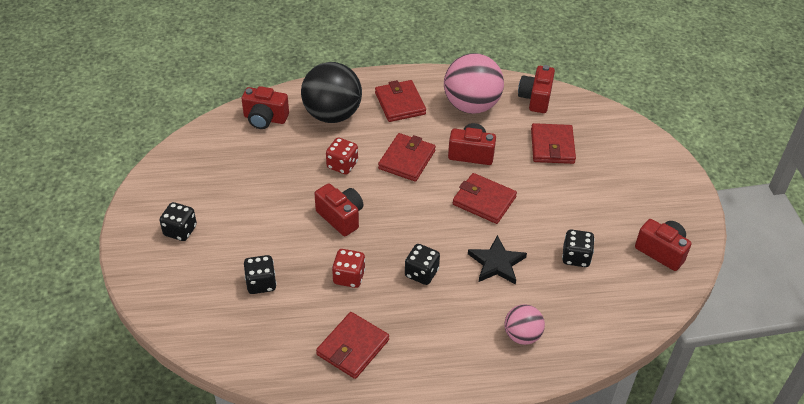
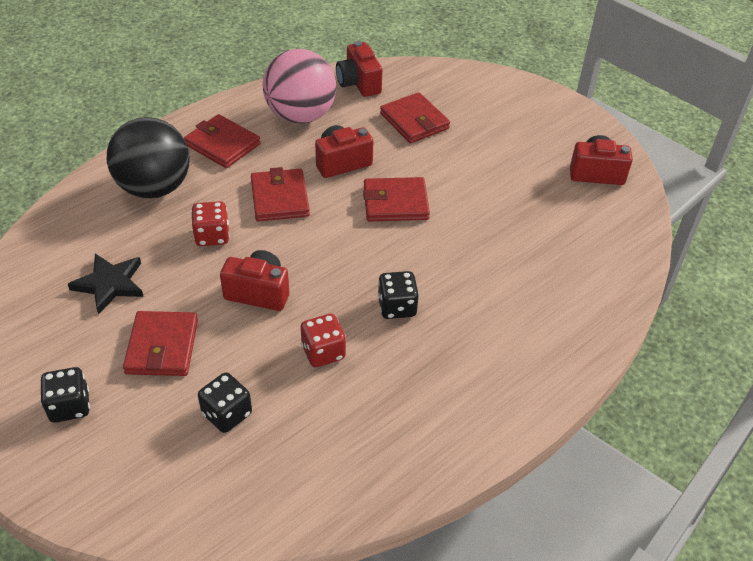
camera: 35 degrees left, 0 degrees up
(265, 119) = (75, 226): red camera -> none
(353, 347) = (394, 426): red wallet -> red wallet (162, 347)
(496, 263) = (462, 258): black star -> black star (110, 284)
(522, 335) = (549, 316): pink ball -> none
(576, 257) = (529, 215): black dice -> none

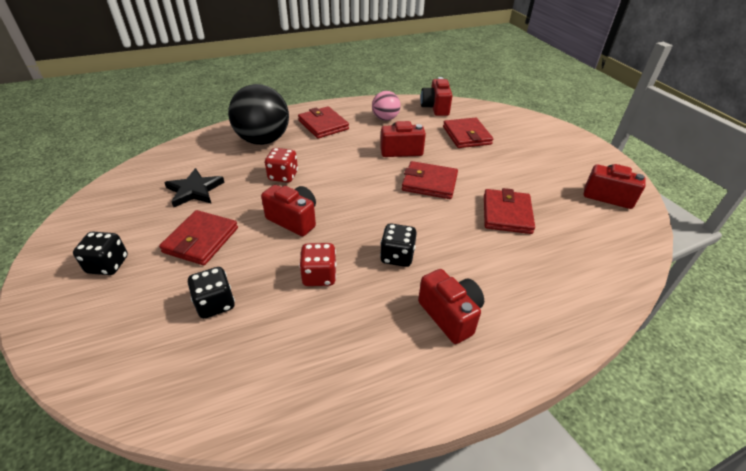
camera: 20 degrees right, 5 degrees down
(280, 198) = (344, 163): red wallet -> red wallet (506, 214)
(300, 116) = (385, 118): pink ball -> pink ball, size x0.54
(475, 357) = (450, 315): none -> red camera

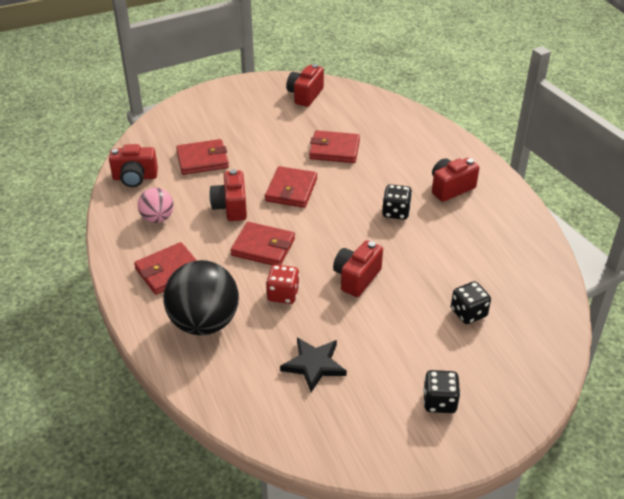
camera: 90 degrees left, 0 degrees up
(201, 240) = (394, 340): red wallet -> red wallet (263, 247)
(319, 276) = (426, 255): red dice -> none

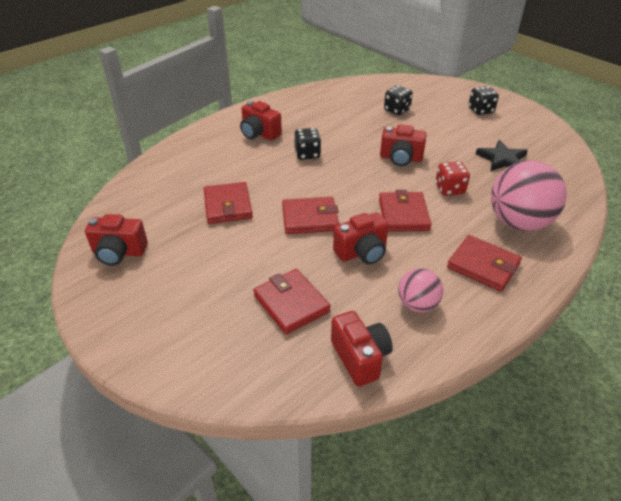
camera: 110 degrees left, 0 degrees up
(204, 322) = (518, 222): black ball -> pink ball

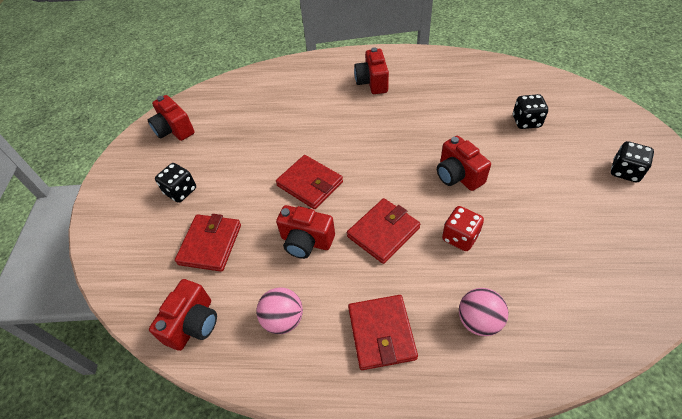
camera: 50 degrees right, 10 degrees up
(228, 206) = (272, 135): red wallet -> none
(307, 154) = (384, 123): black dice -> black dice (181, 191)
(502, 159) = (564, 242): black star -> none
(518, 222) = (478, 321): pink ball -> pink ball, size x0.54

